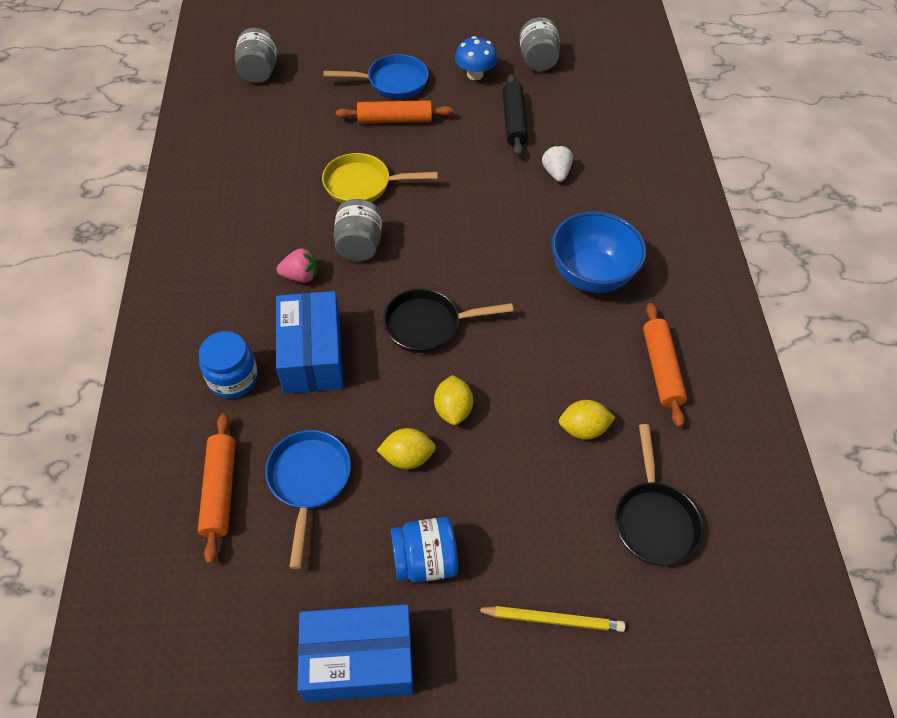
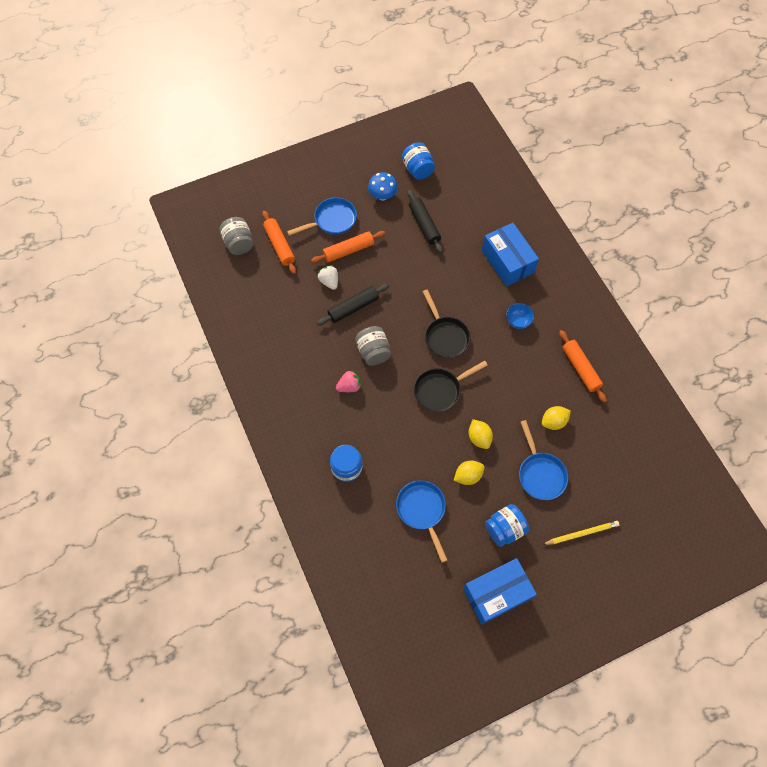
camera: 20 degrees left, 10 degrees up
(220, 490) = (377, 535): orange rolling pin -> orange rolling pin (279, 245)
(312, 355) = (384, 435): blue box -> blue box (507, 261)
(363, 185) = (353, 307): yellow pan -> black rolling pin
(525, 497) = (540, 474): none -> blue pan
(537, 61) = (418, 169): grey jar -> blue jar
(556, 173) = (467, 255): white strawberry -> white strawberry (329, 281)
(591, 275) = (518, 321): blue bowl -> blue bowl, size x0.48
(654, 520) = (610, 460): black pan -> black pan (445, 336)

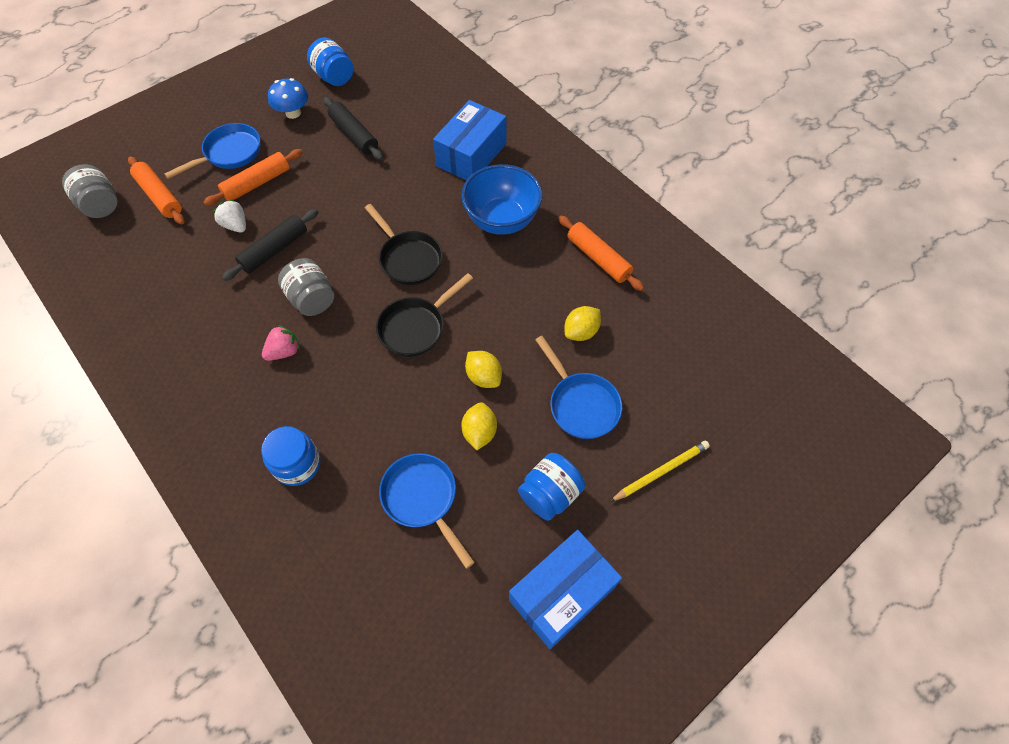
camera: 15 degrees left, 5 degrees down
(468, 476) = (479, 432): yellow lemon -> yellow lemon turned 45 degrees counterclockwise
(507, 261) = (471, 155): blue box -> blue box turned 75 degrees clockwise
(518, 321) = (502, 220): blue bowl -> blue bowl, size x2.06

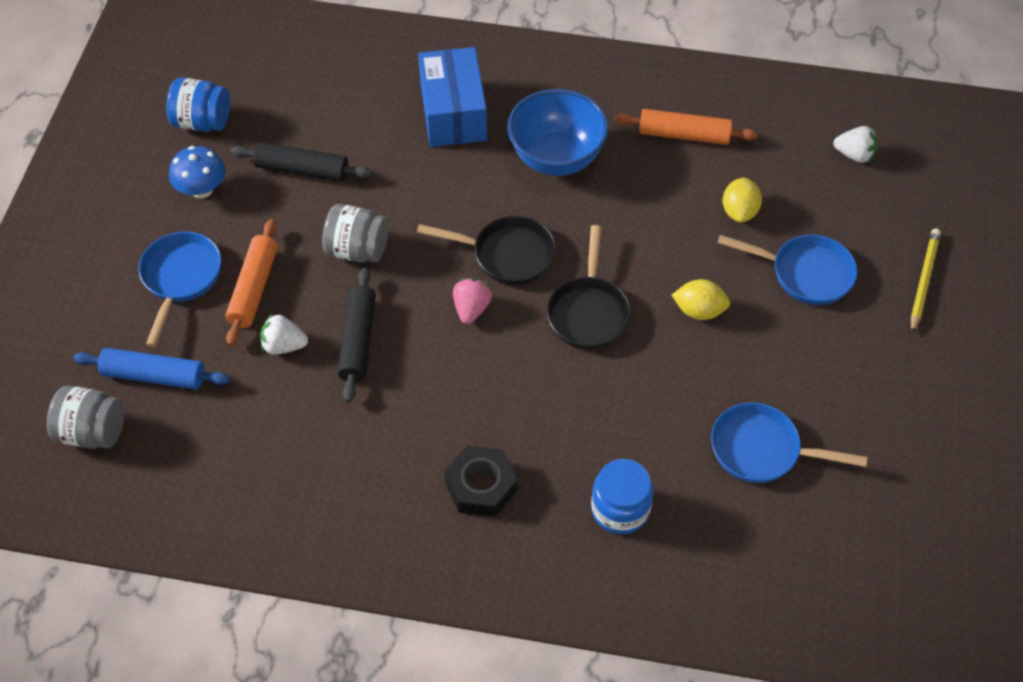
camera: 40 degrees left, 5 degrees down
(160, 196) = (154, 376): orange rolling pin -> blue rolling pin
(240, 385) = (481, 486): none -> black nut
(284, 351) = (487, 425): pink strawberry -> pink strawberry (471, 309)
(312, 299) = (456, 359): grey jar -> grey jar (357, 250)
(479, 432) = (747, 360): yellow lemon -> none
(550, 494) = (858, 365): blue jar -> none
(562, 594) = (949, 432): blue box -> none
(704, 349) = (854, 155): none -> white strawberry

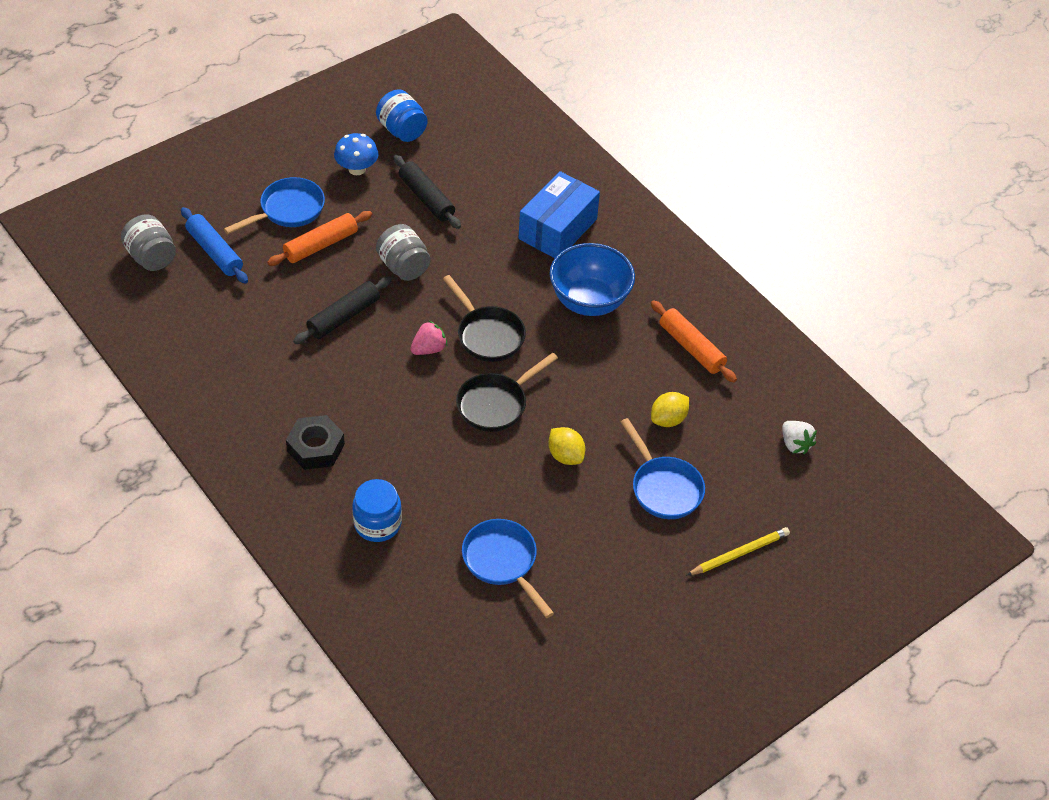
camera: 40 degrees right, 5 degrees down
(284, 345) = (300, 288): white strawberry -> none

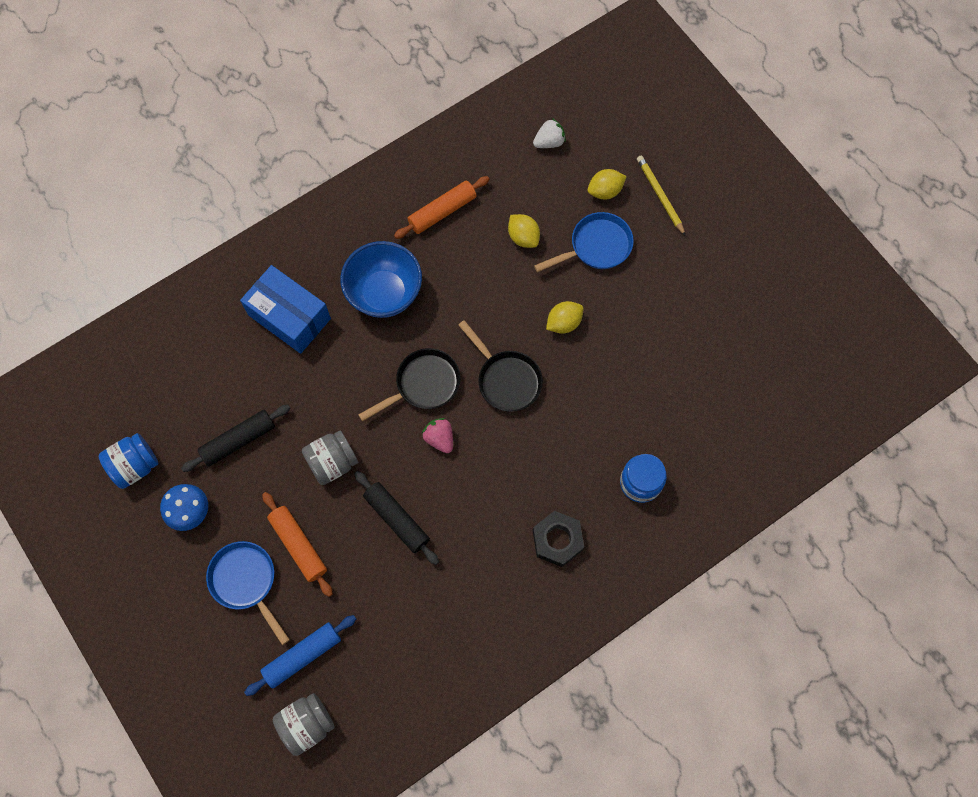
camera: 85 degrees left, 20 degrees up
(502, 562) = (676, 378): blue pan -> none
(738, 498) = (605, 191): none -> yellow lemon

